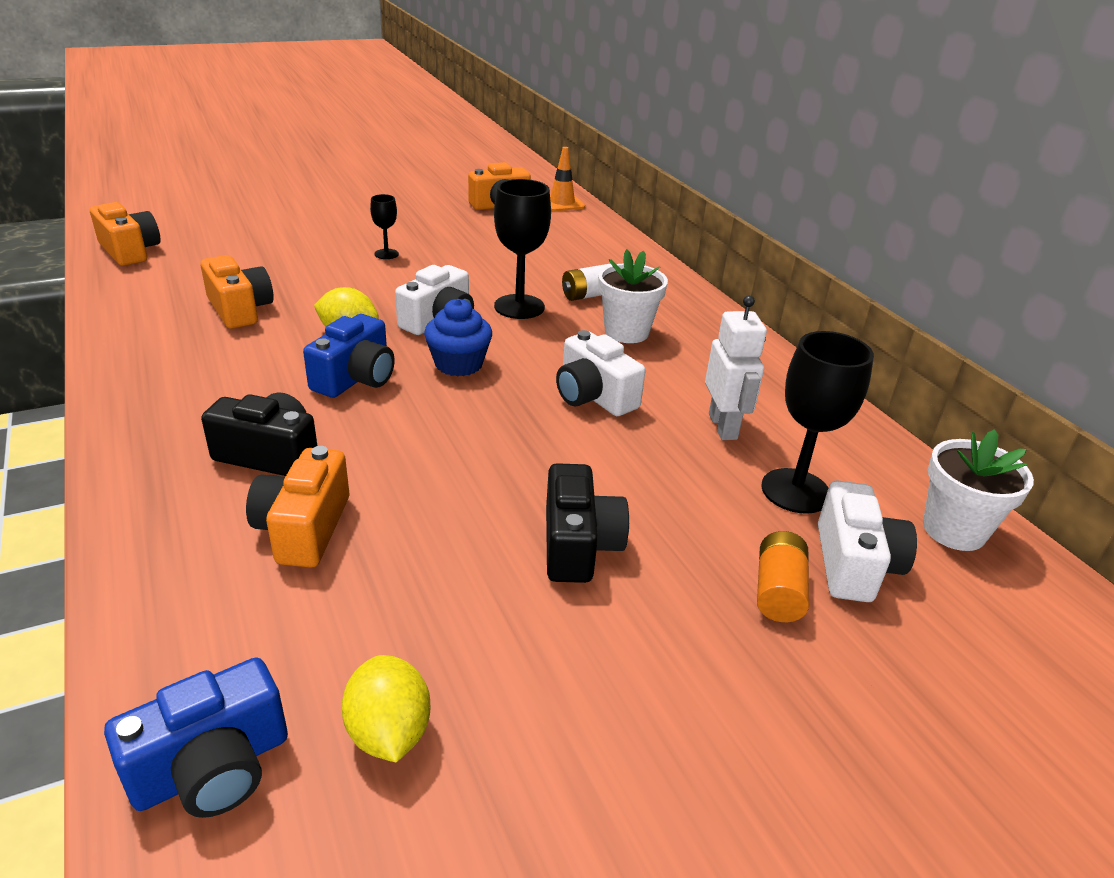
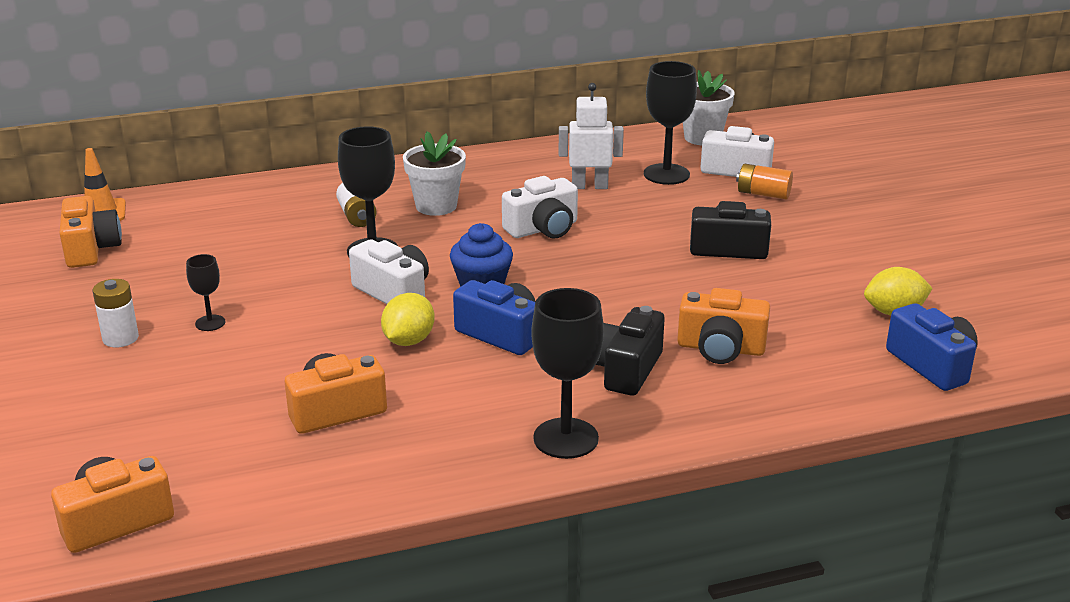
camera: 80 degrees left, 5 degrees down
(151, 419) = (566, 438): none -> black goblet
(366, 229) = (120, 338): none -> white battery

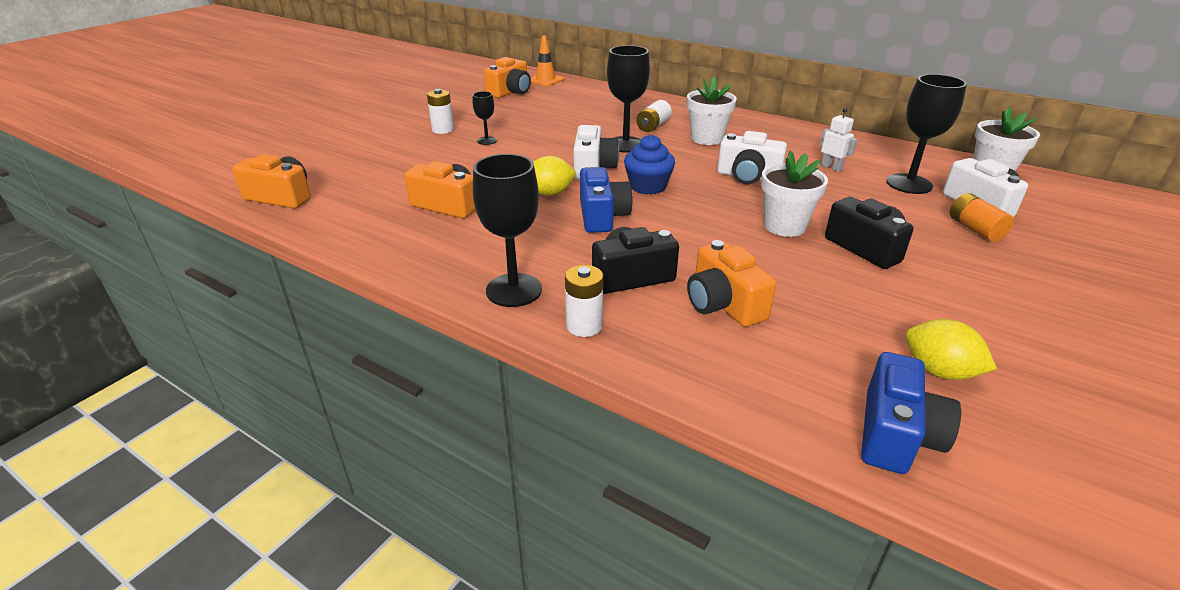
camera: 50 degrees right, 5 degrees up
(589, 186) = (831, 167): white robot -> white robot, size x0.64
(649, 261) = (784, 226): none -> white flower pot
(668, 426) = (584, 326): none -> white battery

